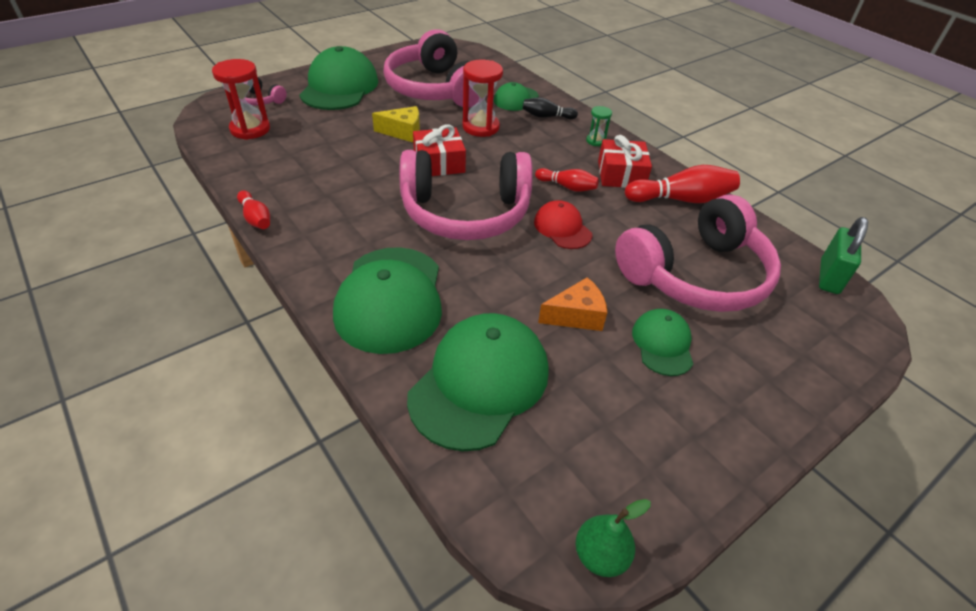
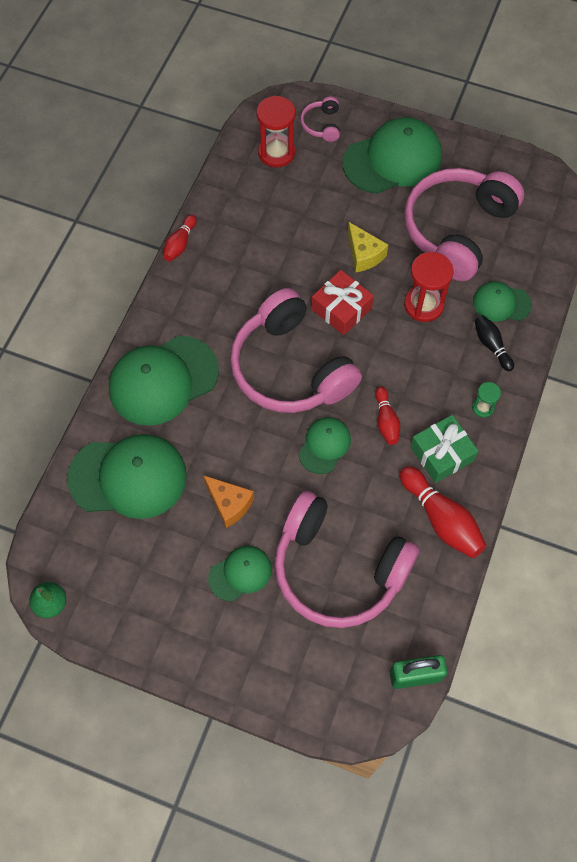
camera: 60 degrees right, 20 degrees up
(562, 228) = (324, 445): red cap -> green cap
(621, 174) = (441, 454): red gift -> green gift

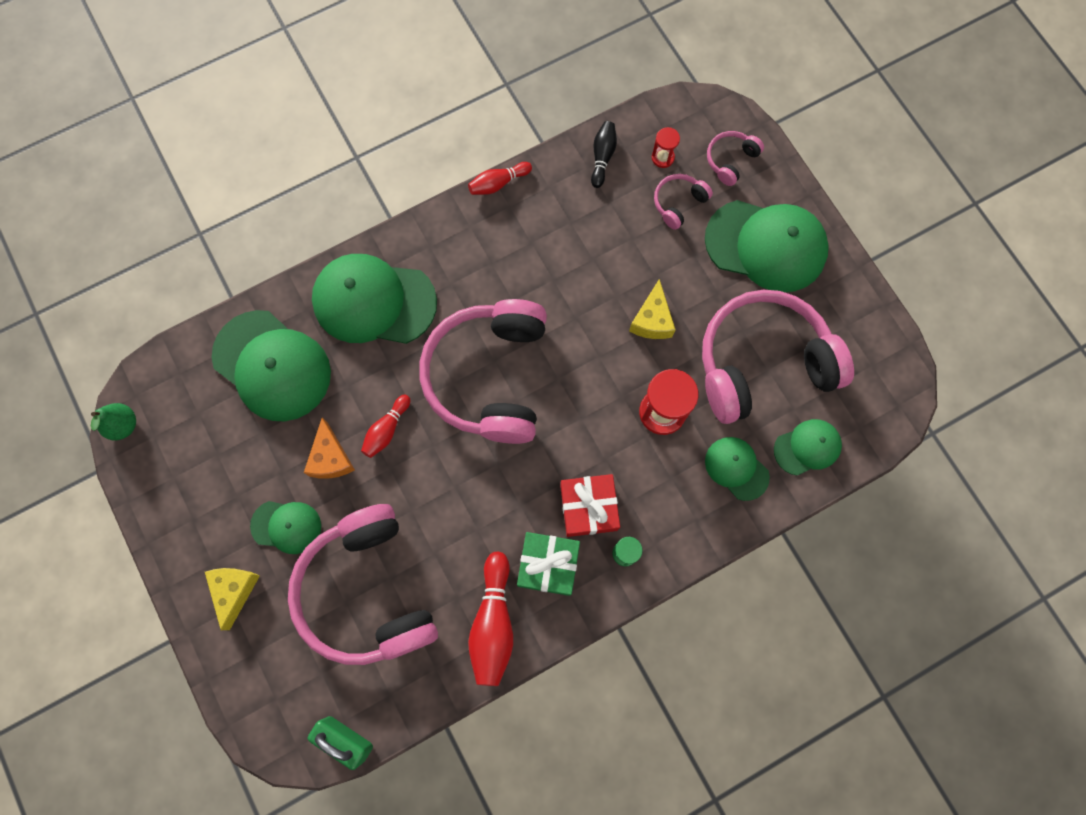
camera: 40 degrees right, 10 degrees up
(243, 646) = (234, 590): none -> yellow cheese
(276, 153) = (662, 157): red hourglass -> red hourglass, size x0.53
(313, 173) = (678, 203): none -> pink headphones
(324, 445) = (454, 472): green cap -> green cap (807, 447)
(341, 309) = (584, 356): red gift -> red gift (588, 507)
(386, 421) = (527, 494): red bowling pin -> red bowling pin (386, 430)
(491, 345) = (688, 501): black bowling pin -> black bowling pin (602, 157)

